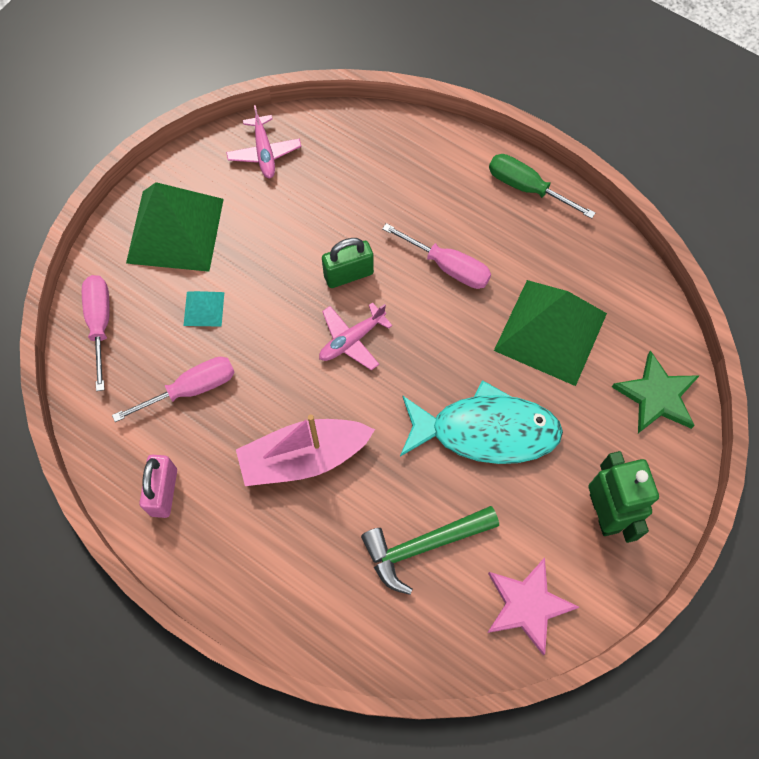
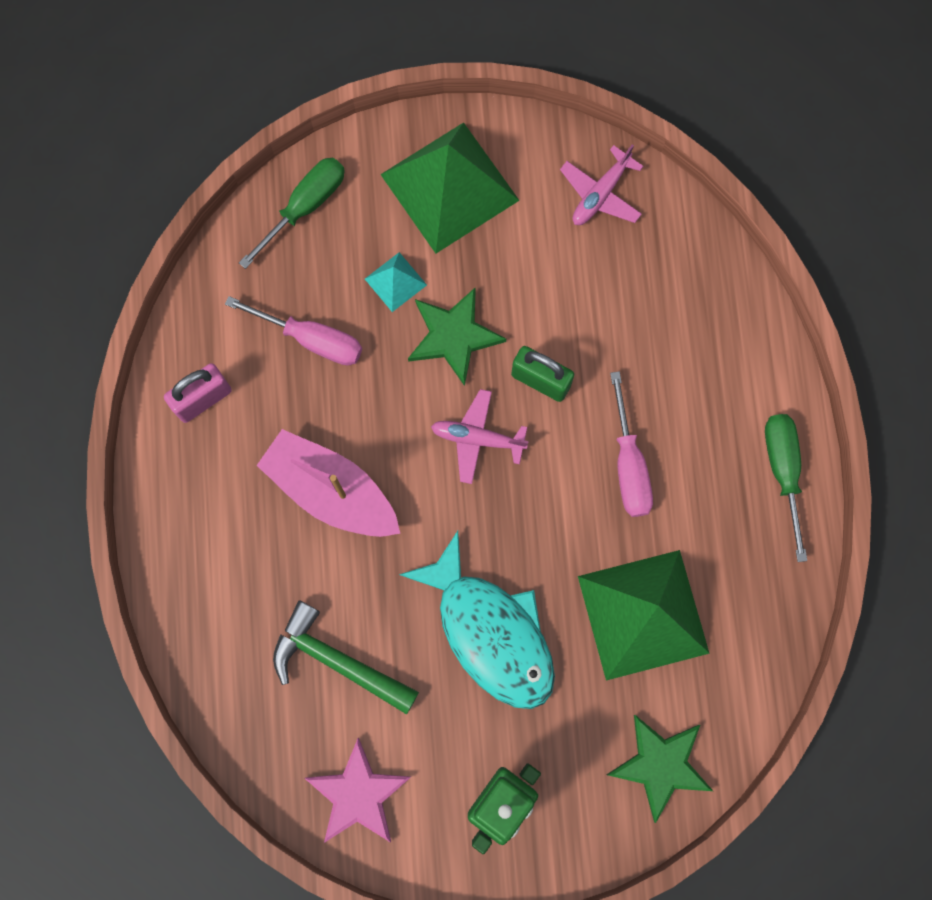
camera: 50 degrees right, 10 degrees up
(100, 324) = (304, 207): pink screwdriver -> green screwdriver
(272, 302) = (453, 336): none -> green star

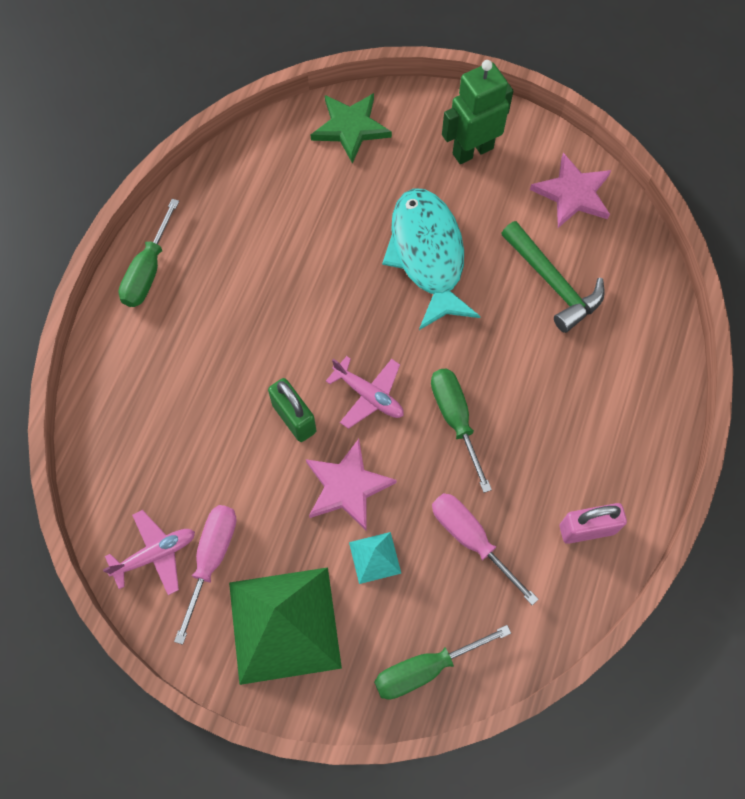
camera: 155 degrees left, 10 degrees down
(331, 491) = (506, 406): pink boat -> none
(377, 452) = (455, 420): none -> green screwdriver
(453, 336) = (347, 487): green star -> pink star
(628, 464) = (260, 325): pink screwdriver -> pink screwdriver (211, 559)
(642, 614) = (309, 221): green pyramid -> none

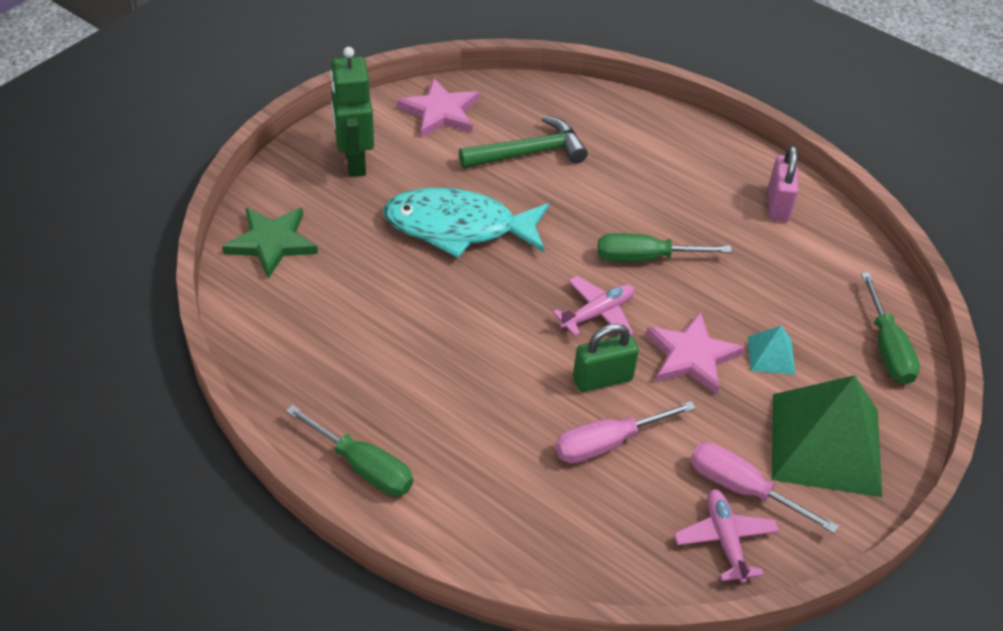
camera: 75 degrees left, 20 degrees down
(471, 540) = (769, 281): pink screwdriver -> pink screwdriver (608, 443)

